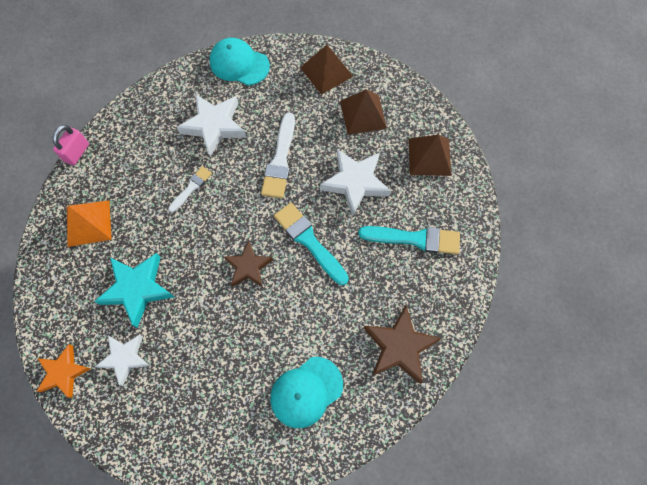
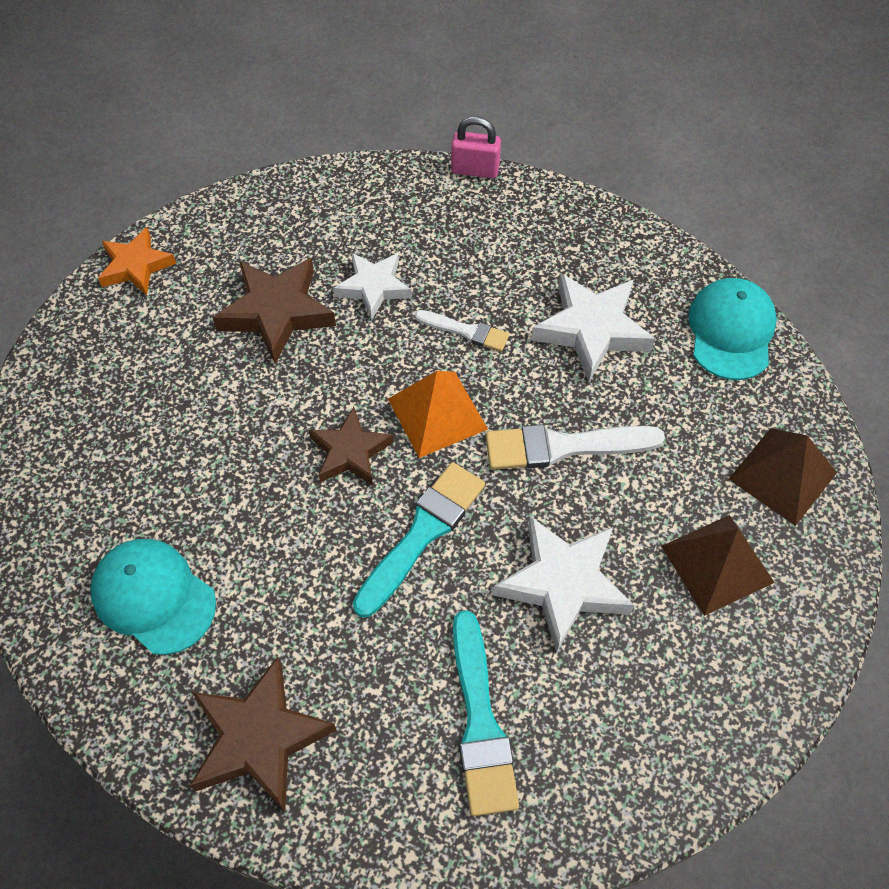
camera: 75 degrees right, 10 degrees down
(88, 223) = (365, 220): orange pyramid -> orange pyramid (437, 413)
(125, 358) = (168, 330): white star -> white star (373, 287)
(137, 289) = (277, 312): turquoise star -> brown star
(429, 156) = (672, 714): brown pyramid -> none

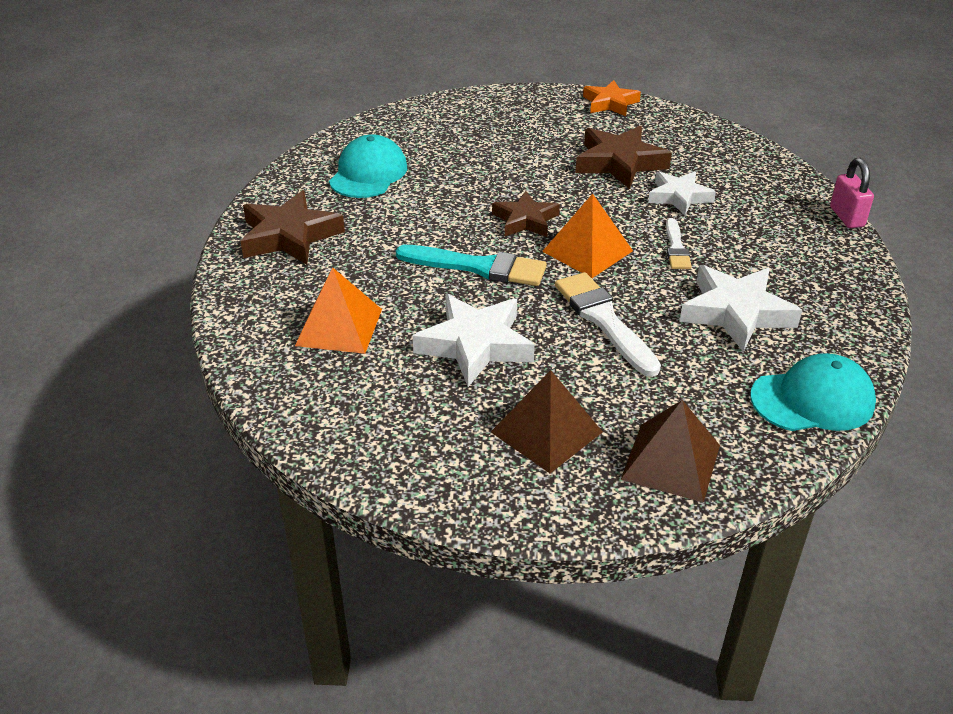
camera: 70 degrees right, 20 degrees down
(480, 722) = (339, 327): turquoise brush -> orange pyramid

